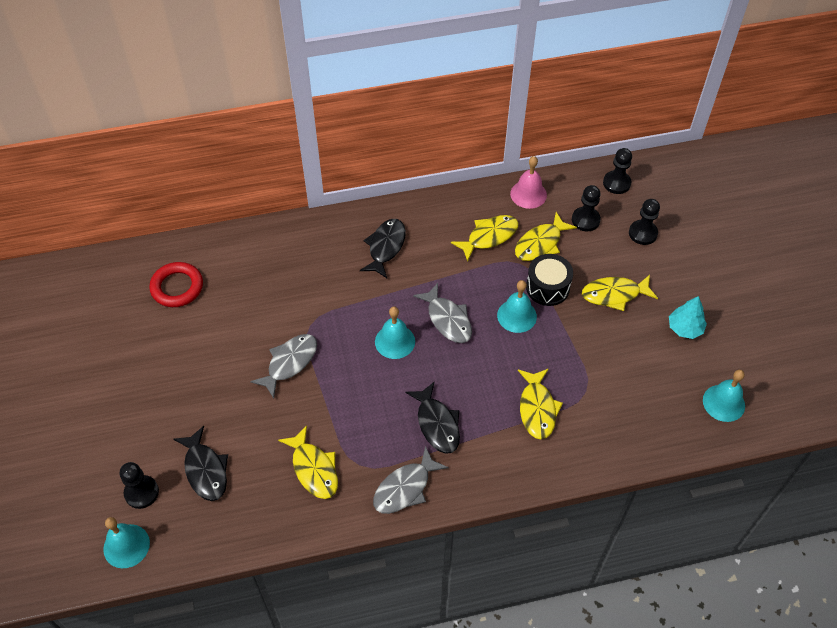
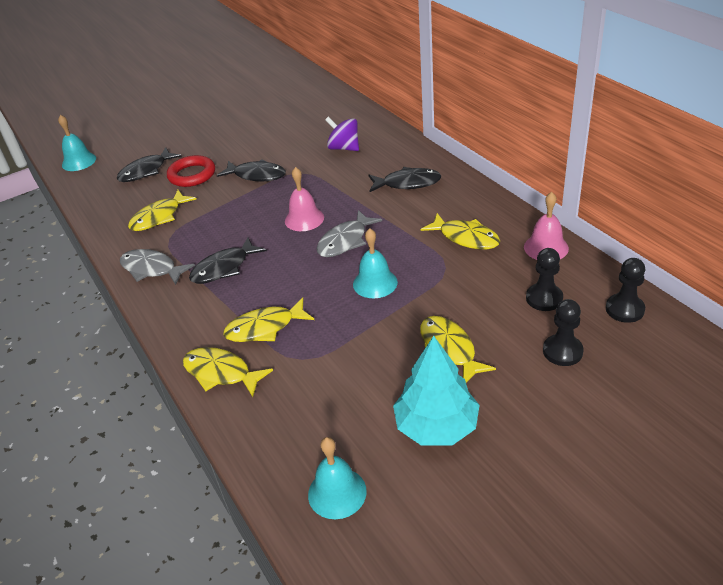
camera: 75 degrees right, 15 degrees down
(141, 492) = (122, 153): black pawn -> none
(177, 287) = (304, 108): red ring -> red ring (192, 175)
(288, 275) = (344, 148): none -> purple spinning top
(289, 363) = (257, 175): grey fish -> black fish
(395, 341) = (304, 219): turquoise bell -> pink bell
(540, 243) = (483, 274): yellow fish -> yellow fish (221, 373)
(547, 287) = (425, 295): black drum -> none
(685, 328) = (436, 426): turquoise tree -> turquoise tree, size x1.64

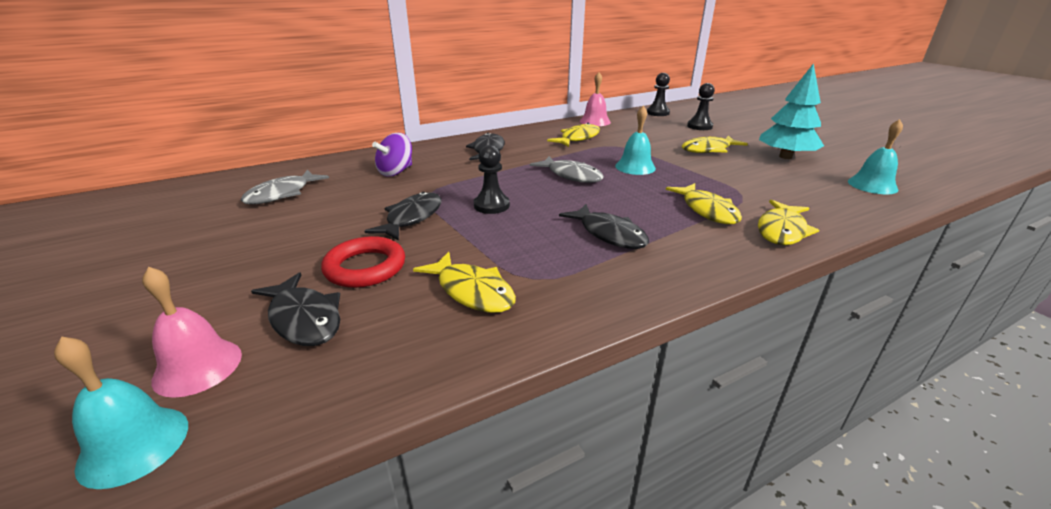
camera: 90 degrees left, 10 degrees down
(151, 269) = (607, 288): grey fish -> grey fish (282, 194)
(304, 219) = (526, 192): pink bell -> pink bell (198, 367)
(544, 298) = (650, 126): black pawn -> black pawn (491, 205)

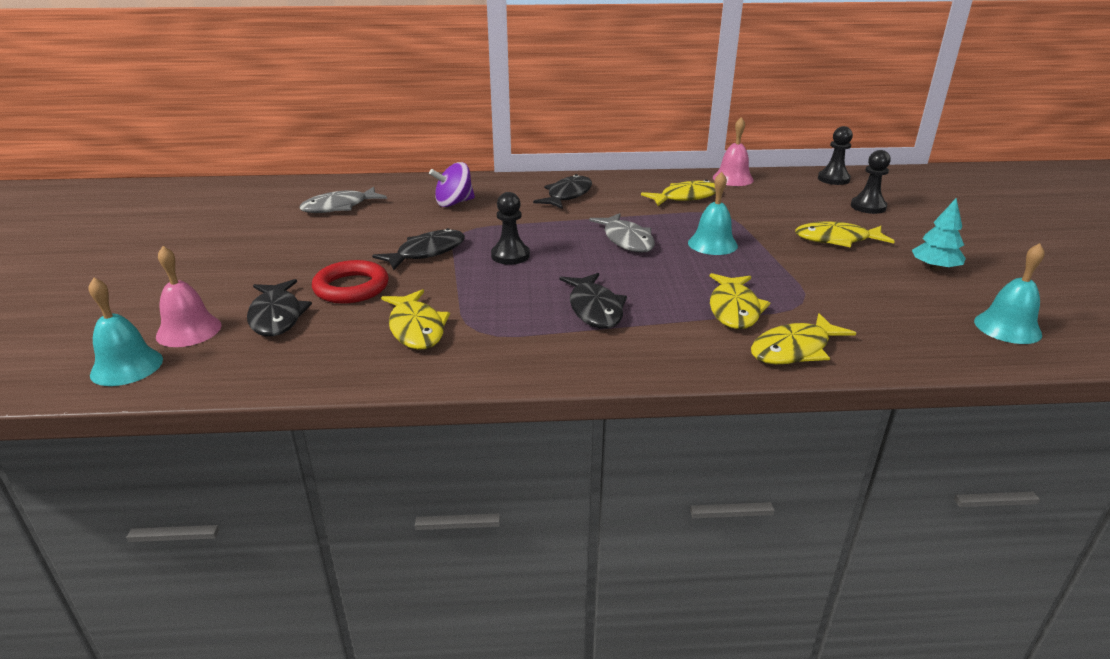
camera: 25 degrees right, 0 degrees up
(785, 157) = (934, 268): turquoise tree -> turquoise tree, size x0.61

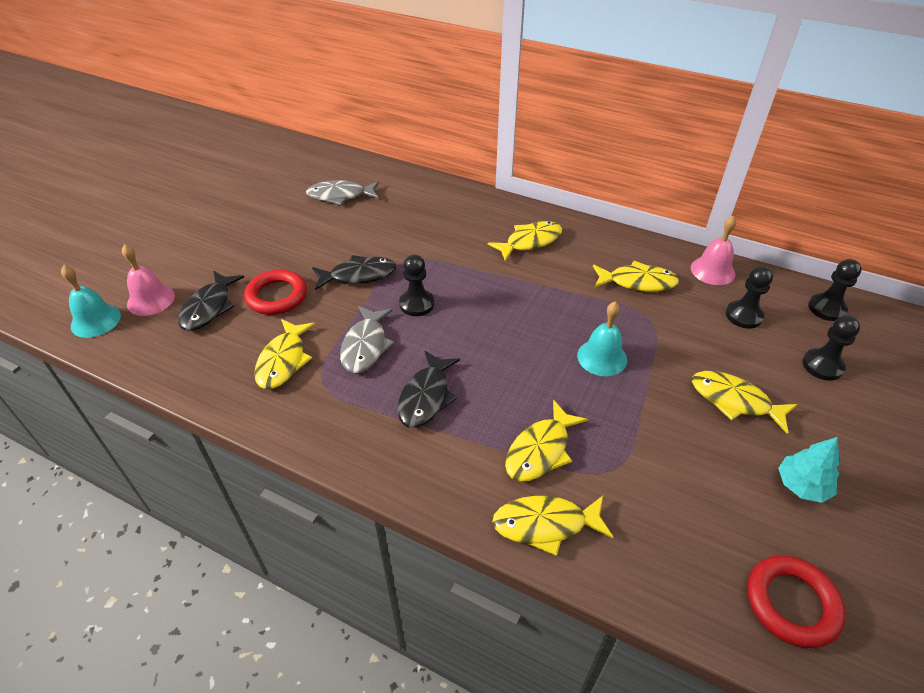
camera: 30 degrees right, 15 degrees up
(454, 203) = (428, 220): purple spinning top -> none
(567, 195) = (530, 242): black fish -> yellow fish
(627, 240) = (528, 322): grey fish -> grey fish (365, 346)
(785, 196) = (743, 316): none -> black pawn
(1007, 327) = (791, 603): turquoise bell -> red ring

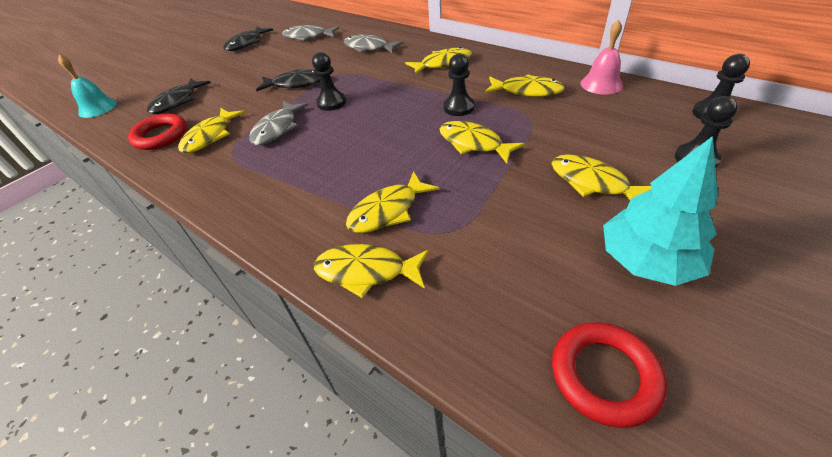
camera: 15 degrees right, 0 degrees up
(151, 300) = (141, 96): pink bell -> none
(277, 296) = (229, 96): red ring -> red ring (161, 136)
(426, 397) = (307, 165): black fish -> black fish (246, 43)
(429, 216) = (369, 48): none -> grey fish
(602, 357) = (473, 143): turquoise bell -> yellow fish
(743, 316) = (622, 117): black pawn -> black pawn (459, 107)
(802, 485) = (647, 261): turquoise tree -> turquoise tree, size x1.64

